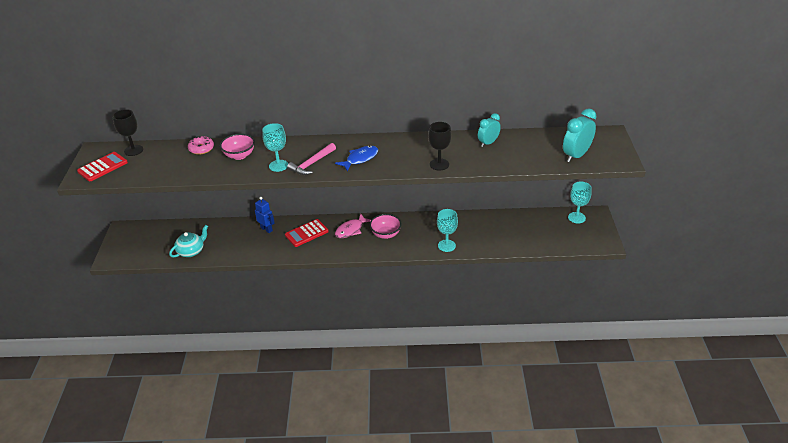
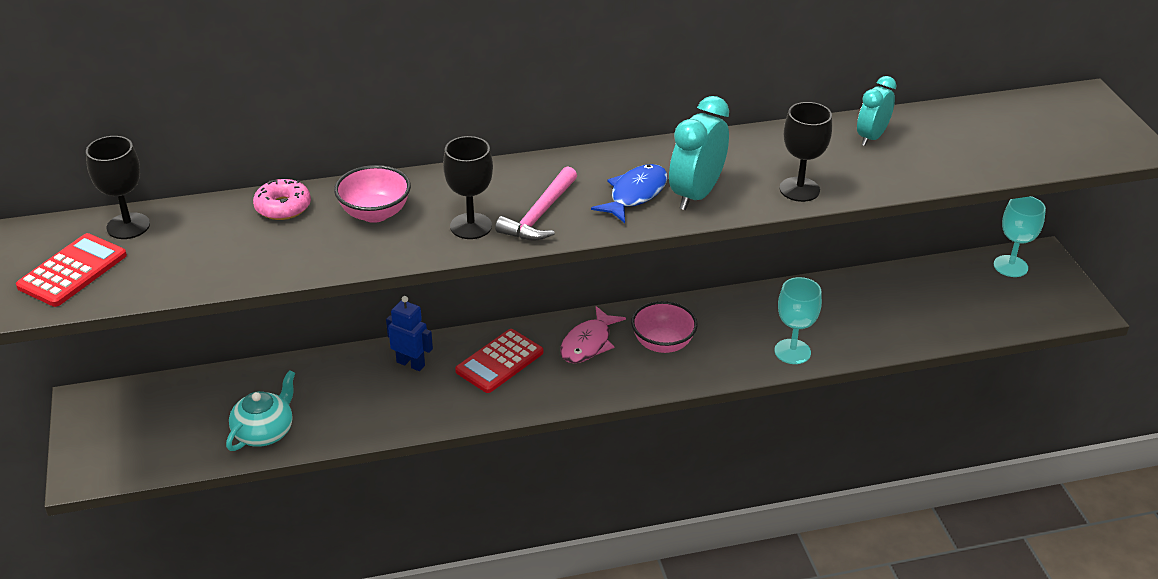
camera: 15 degrees left, 0 degrees up
(278, 165) = (471, 226): turquoise goblet -> black goblet
(576, 156) = (1048, 146): turquoise clock -> turquoise clock (696, 194)

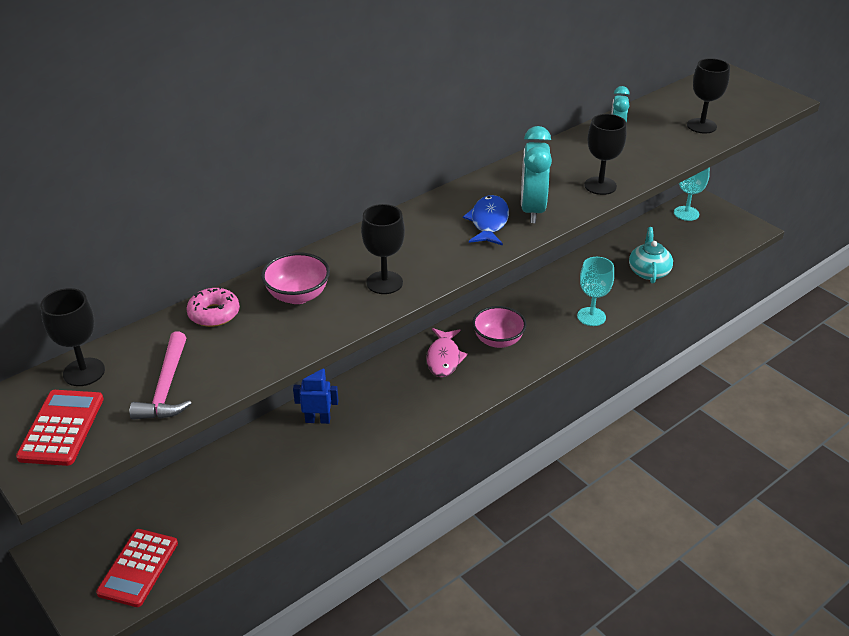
camera: 25 degrees left, 0 degrees up
(264, 432) = (234, 518): turquoise teapot -> turquoise teapot (648, 271)
(499, 362) = (387, 394): red calculator -> red calculator (138, 568)
(539, 215) = (430, 258): pink hammer -> pink hammer (166, 387)
(992, 152) = (701, 126): none -> black goblet

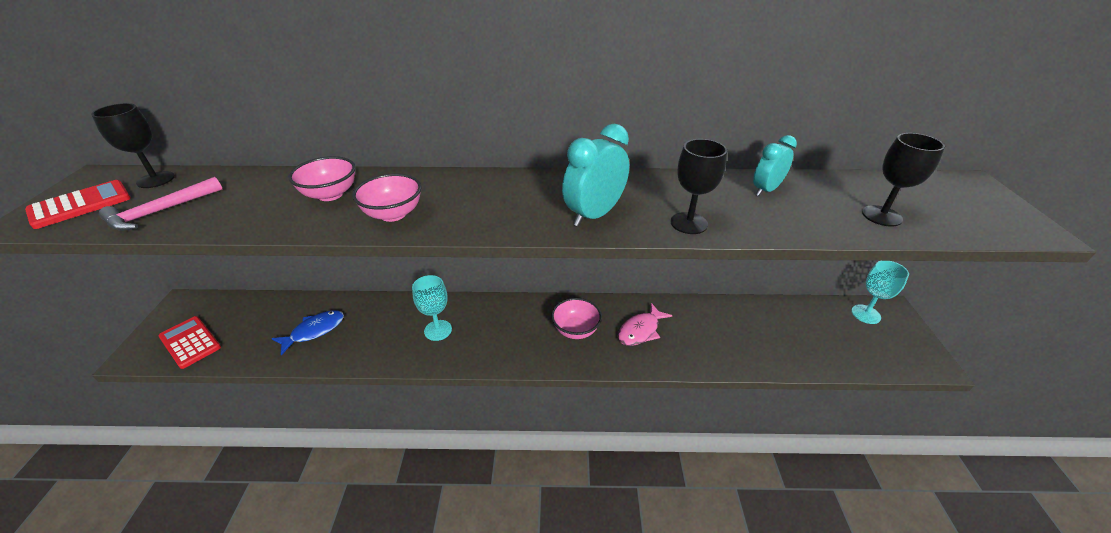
camera: 40 degrees right, 0 degrees up
(138, 568) = (190, 342): red calculator -> red calculator turned 75 degrees clockwise
(214, 314) = (271, 181): pink donut -> none
(318, 420) = (394, 313): blue robot -> none
(384, 282) = (393, 214): black goblet -> pink bowl
(444, 358) = (522, 320): pink fish -> pink fish (640, 330)
(488, 222) = (542, 208): blue fish -> blue fish (314, 331)
(591, 316) = (673, 355): turquoise goblet -> turquoise goblet (438, 330)
(648, 271) = (771, 345): turquoise teapot -> none

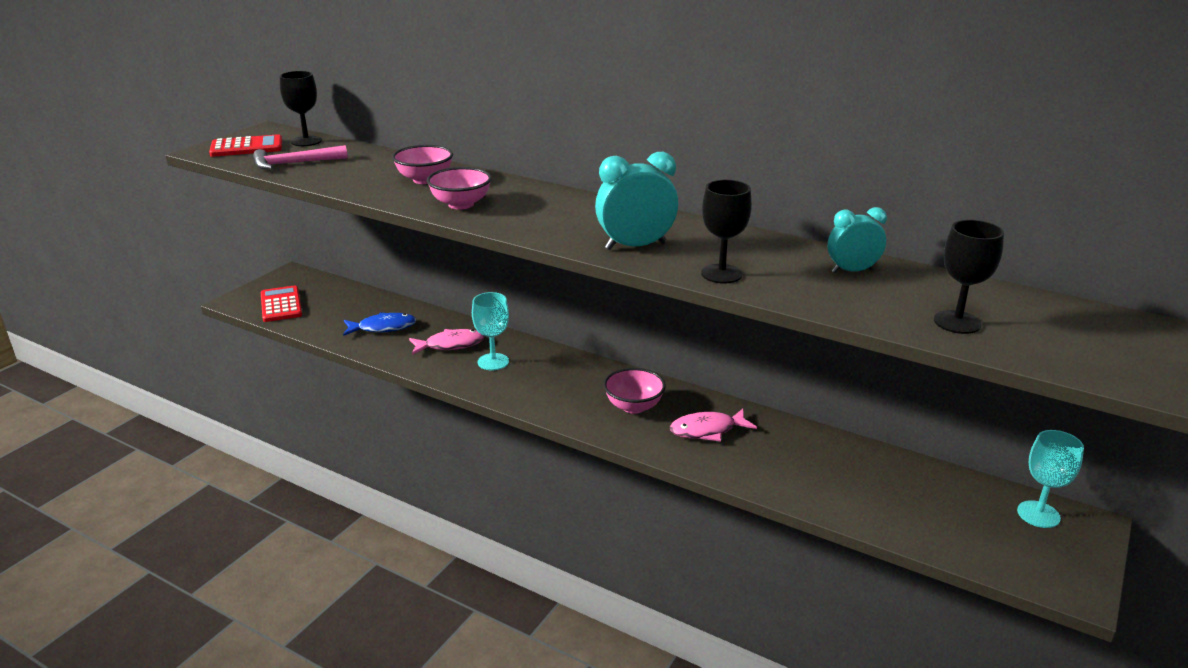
camera: 30 degrees right, 10 degrees down
(389, 327) = (450, 345): none -> pink fish

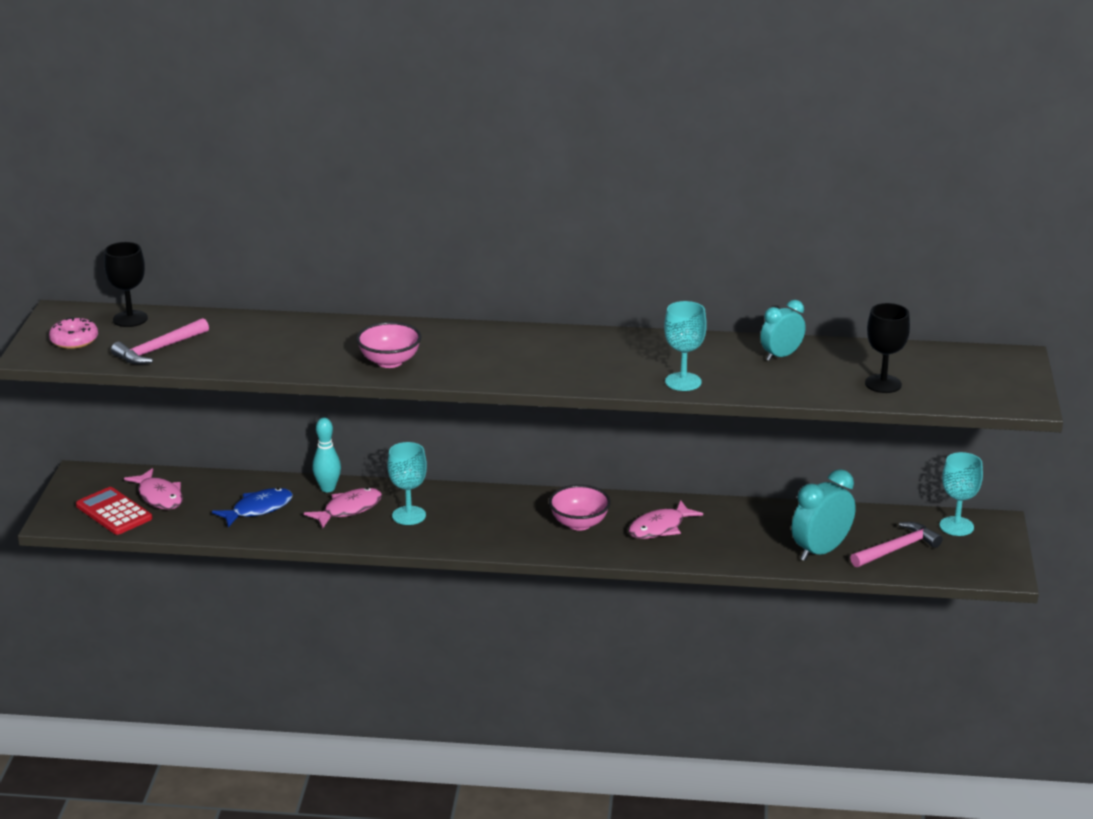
camera: 25 degrees left, 0 degrees up
(246, 147) = (74, 340): red calculator -> pink donut
(324, 301) = (159, 496): none -> pink fish
(425, 179) = (320, 341): pink bowl -> none
(451, 324) = (328, 488): none -> turquoise bowling pin
(635, 246) = (590, 371): turquoise clock -> turquoise clock (820, 551)
(721, 274) = (683, 382): black goblet -> turquoise goblet
(953, 522) = (897, 549): none -> pink hammer

